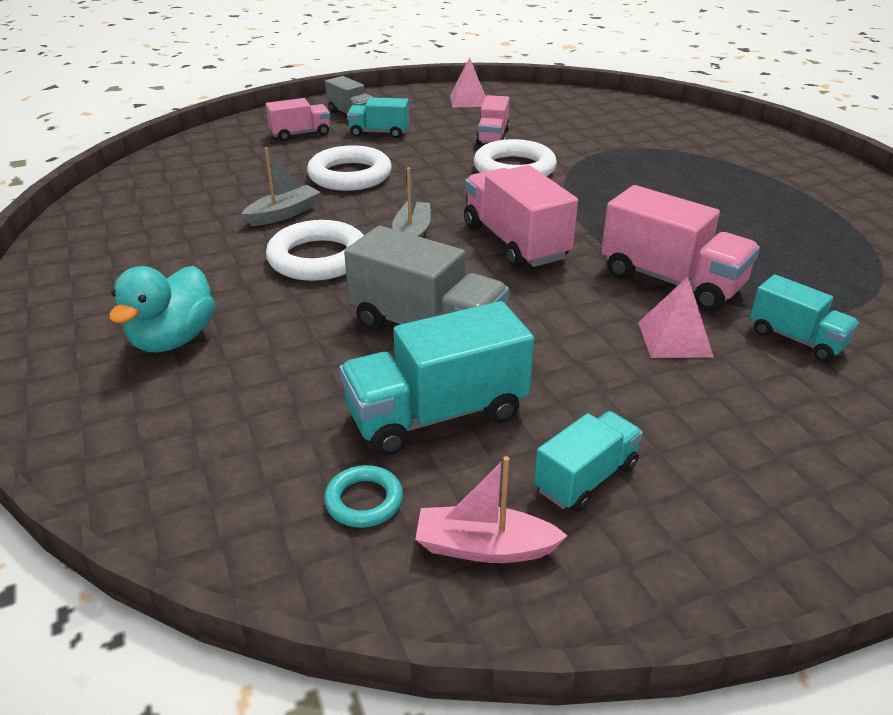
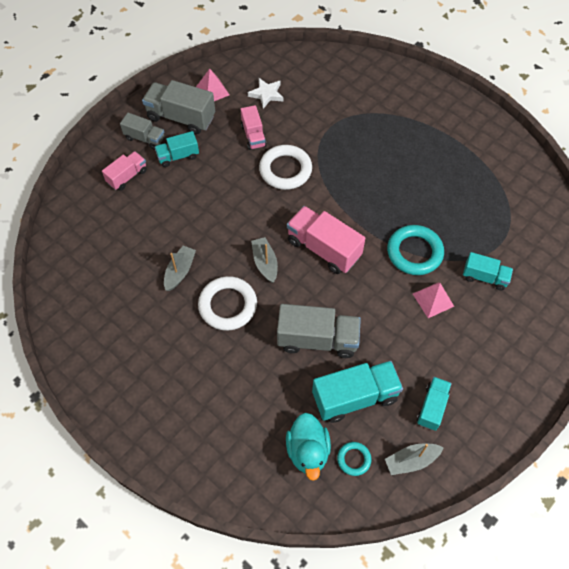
camera: 25 degrees left, 25 degrees up
(173, 339) = (201, 401): turquoise duck -> turquoise duck (308, 451)
(350, 175) = (192, 215): white ring -> none
(411, 110) = (181, 117): none -> grey truck
(437, 414) = (355, 397): turquoise truck -> turquoise truck turned 150 degrees counterclockwise
(484, 547) = (411, 461): pink boat -> grey boat
(537, 114) = (266, 94): none -> white star
(671, 281) = (414, 252): pink truck -> turquoise ring

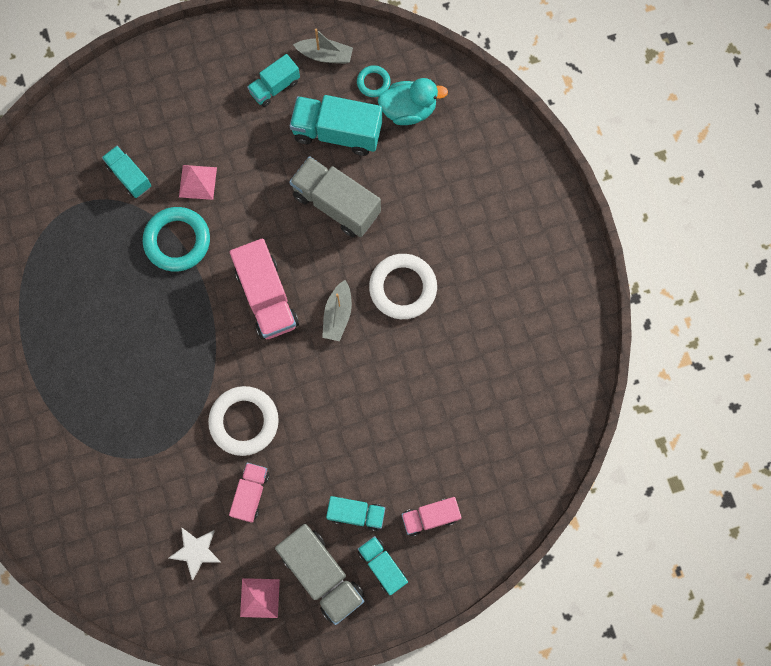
camera: 150 degrees left, 15 degrees up
(145, 138) = (382, 566): grey truck -> turquoise truck
(180, 271) = (431, 354): grey boat -> none
(308, 451) = (408, 110): turquoise duck -> turquoise duck turned 60 degrees clockwise

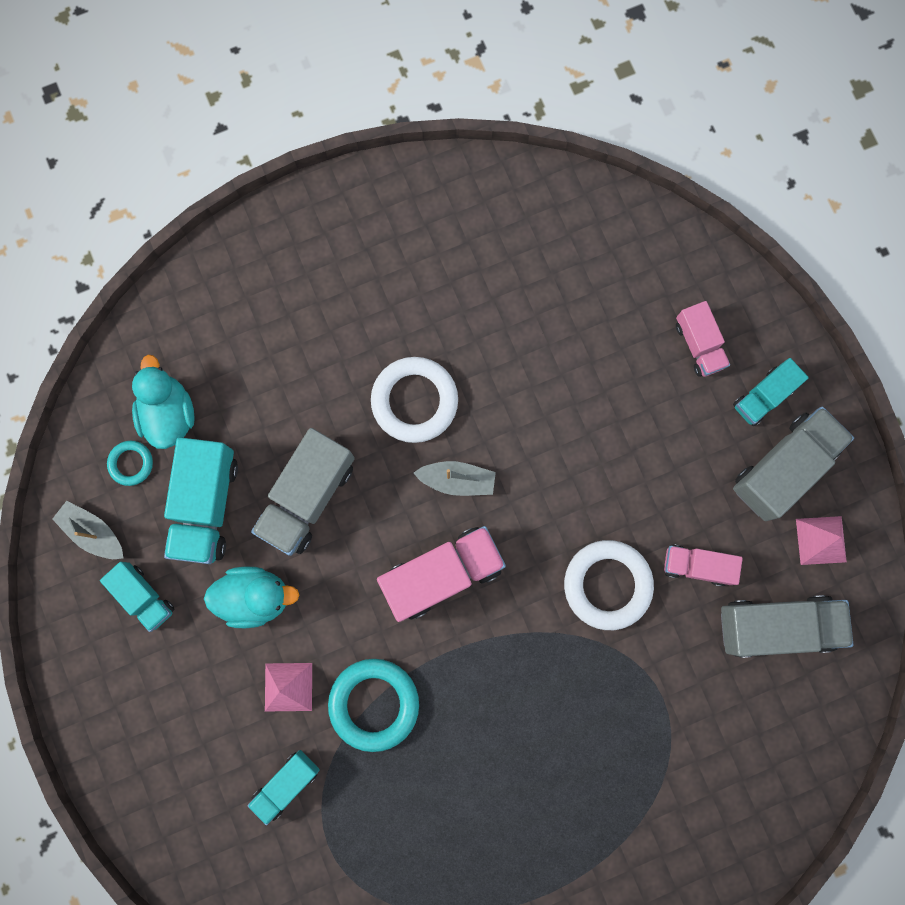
camera: 95 degrees left, 5 degrees up
(196, 551) = (776, 626): white star -> grey truck
(265, 163) = (255, 597): none -> turquoise duck
(325, 55) = (93, 532): grey boat -> grey boat turned 60 degrees counterclockwise
(356, 514) = (706, 433): turquoise truck -> none

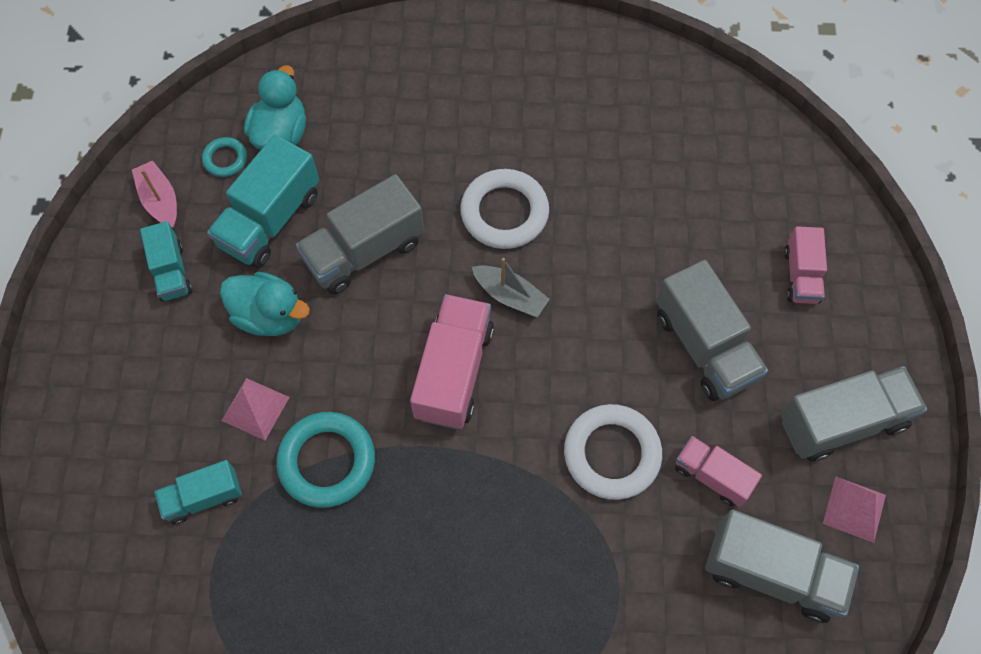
camera: 25 degrees right, 15 degrees down
(93, 532) = (160, 200): grey boat -> pink boat
(442, 574) = (454, 372): pink truck -> pink truck turned 75 degrees counterclockwise
(643, 450) = (704, 346): none -> grey truck
(763, 396) = (847, 348): turquoise truck -> none

